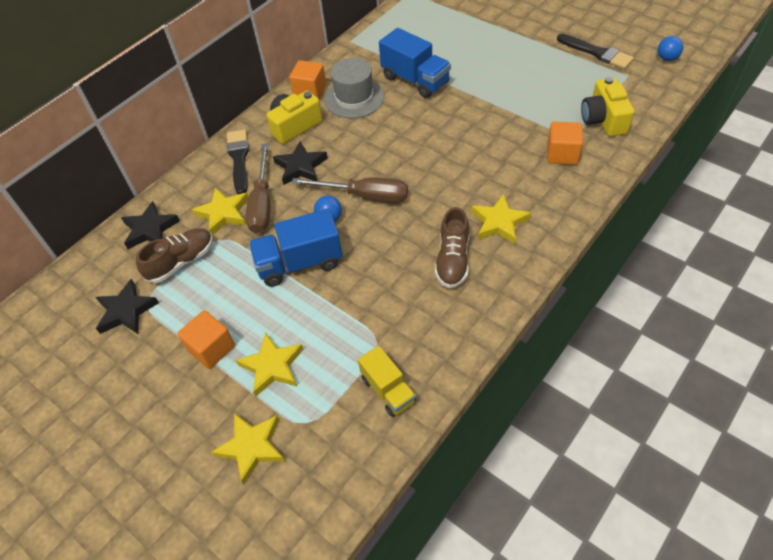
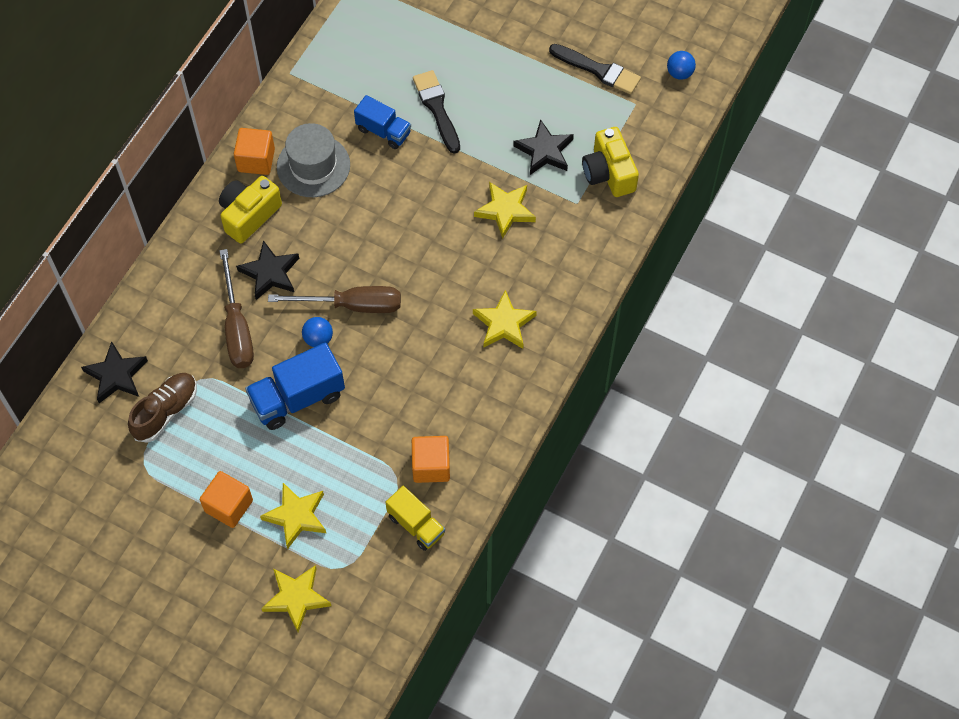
camera: 15 degrees left, 10 degrees up
(126, 311) = (123, 476): black star -> black star (544, 151)
(223, 213) = (196, 345): yellow star -> yellow star (505, 210)
(239, 159) = (193, 269): black brush -> black brush (437, 108)
(415, 80) = (383, 131): blue truck -> blue truck, size x0.64
(452, 260) = (460, 375): brown shoe -> none
(562, 154) = (565, 226): orange cube -> orange cube (431, 466)

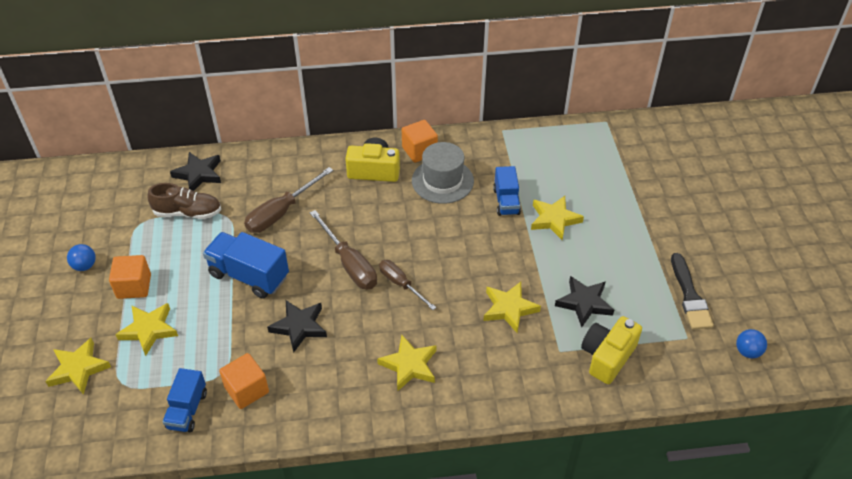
camera: 55 degrees right, 15 degrees down
(270, 273) = (338, 205): black star -> black star (299, 327)
(318, 339) = (306, 260): blue ball -> blue ball (85, 266)
(411, 277) = (401, 284): none -> brown screwdriver
(416, 525) = (187, 410): yellow truck -> blue truck
(437, 108) = (554, 219): black brush -> yellow star

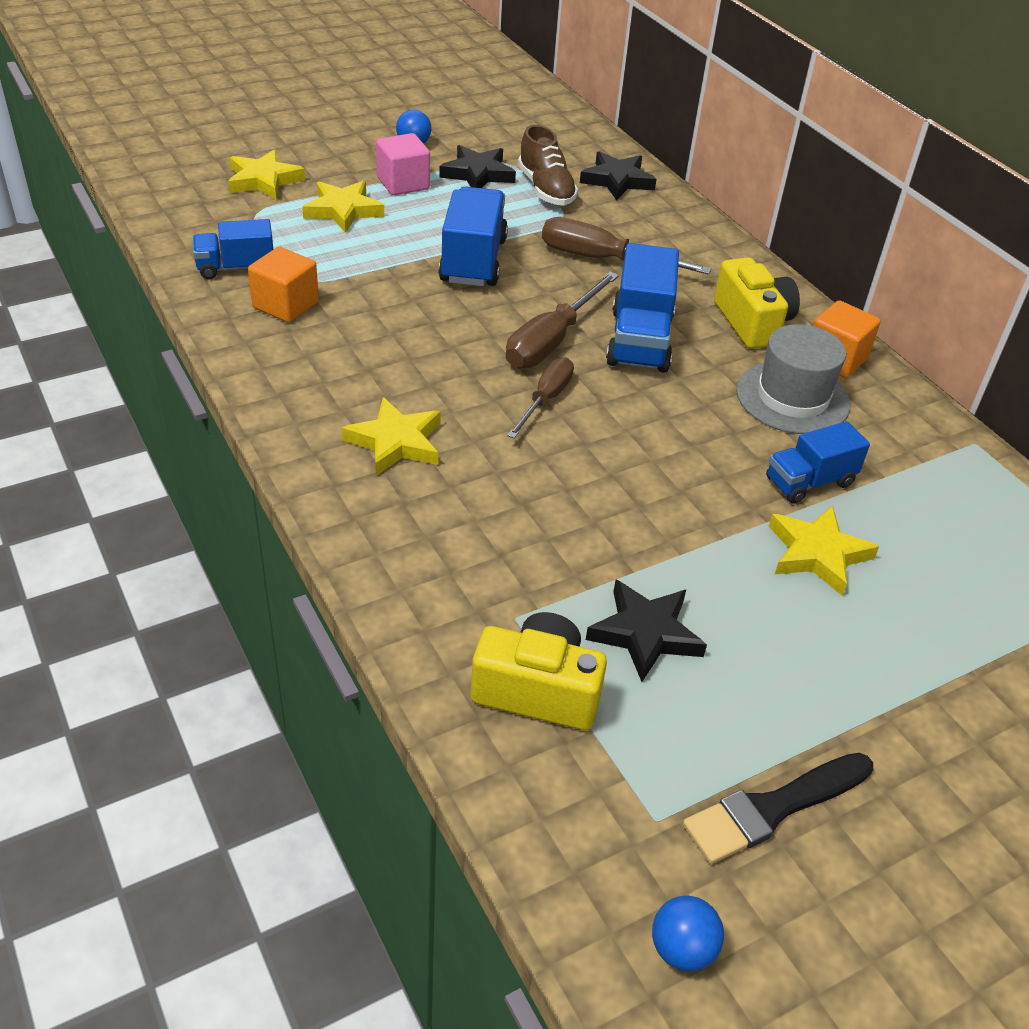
camera: 65 degrees right, 5 degrees down
(134, 286) = (403, 183): orange cube -> pink cube
(299, 327) = (411, 323): black star -> black star (478, 174)
(367, 224) = (639, 340): none -> blue truck
(509, 308) = (571, 533): yellow star -> none

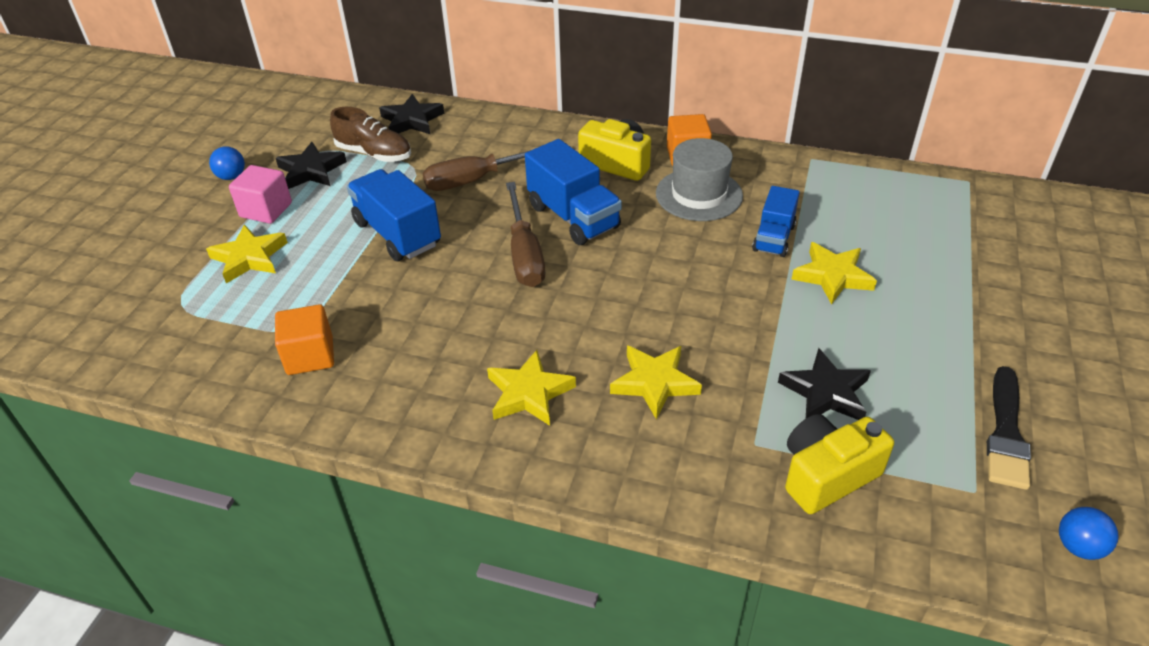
camera: 40 degrees left, 0 degrees up
(236, 268) = (228, 356): blue truck -> none
(264, 180) = (149, 275): yellow star -> yellow star (654, 383)
(545, 400) = (576, 294): brown screwdriver -> none

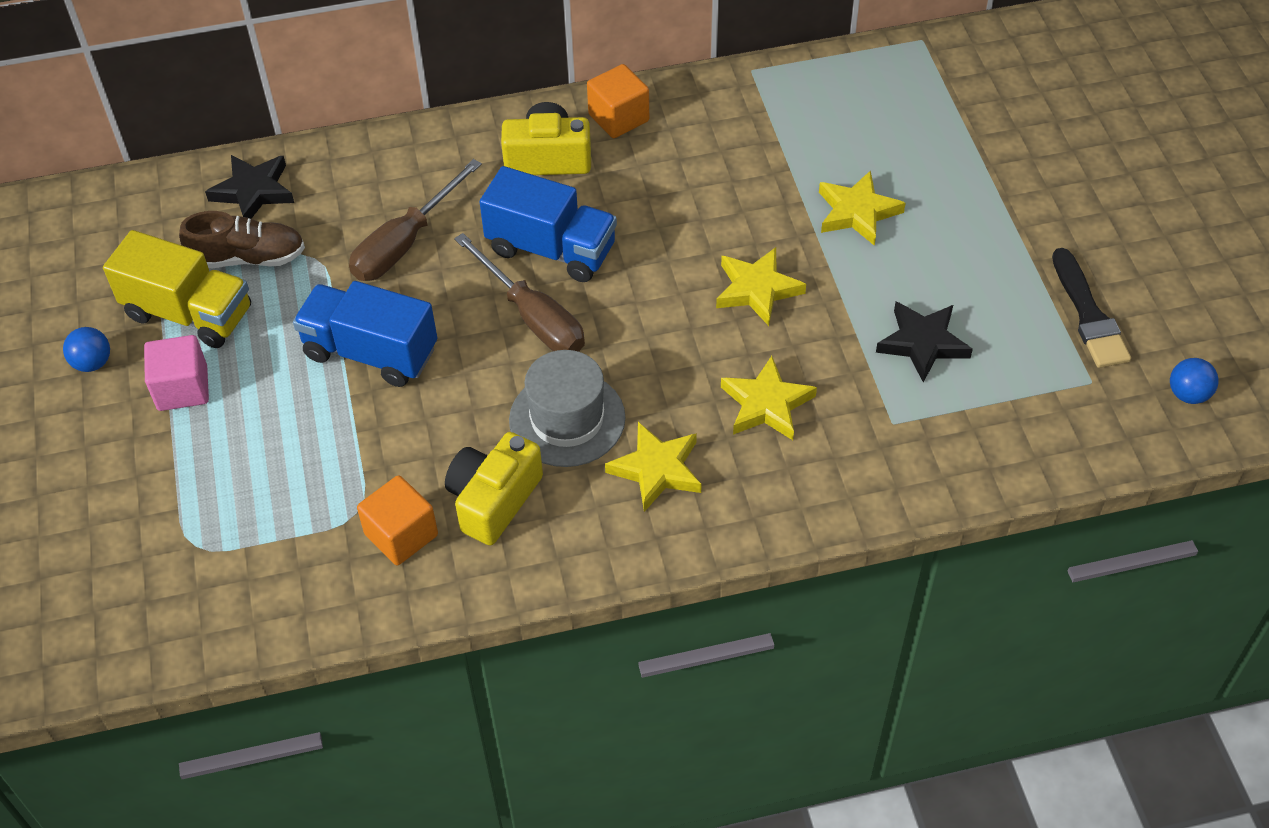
camera: 30 degrees left, 10 degrees up
(249, 258) = (222, 456): yellow star -> yellow star (757, 289)
(311, 171) = (189, 313): black star -> yellow truck
(699, 194) = (665, 165): grey hat -> grey hat (567, 419)
(774, 238) = (775, 189): blue truck -> none
(827, 475) = (969, 424): yellow camera -> yellow camera (494, 500)

